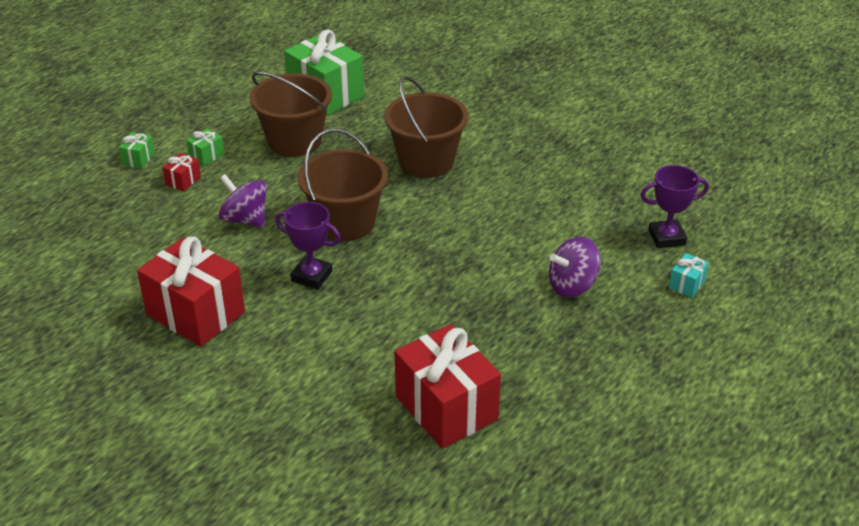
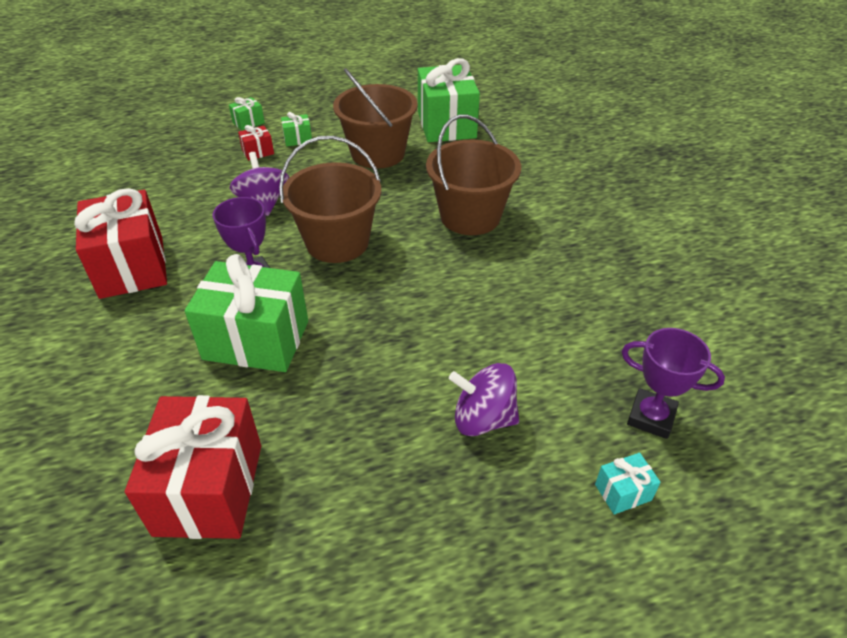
camera: 35 degrees right, 5 degrees up
(367, 314) = (256, 340): none -> green gift

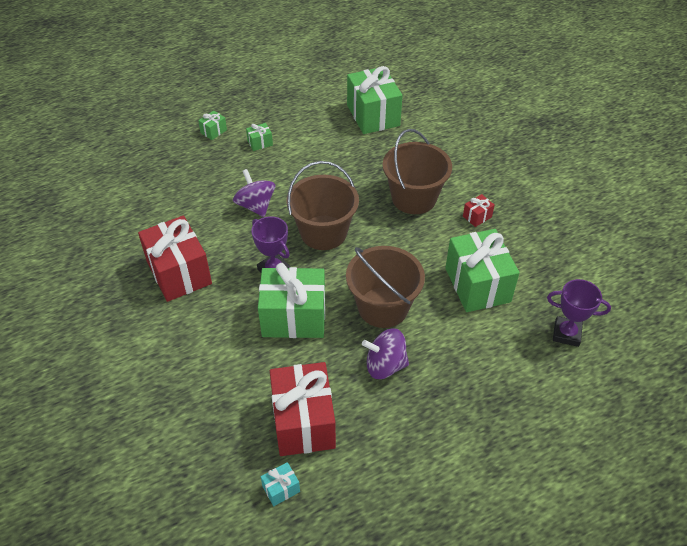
camera: 10 degrees left, 5 degrees up
(258, 152) = (232, 159): red gift -> red gift (477, 216)
(378, 153) = (328, 149): brown bucket -> brown bucket (383, 307)
(483, 419) = (462, 350): purple spinning top -> purple spinning top (385, 365)
(529, 331) = (477, 285): none -> green gift
(623, 492) = (557, 384): turquoise gift -> turquoise gift (281, 489)

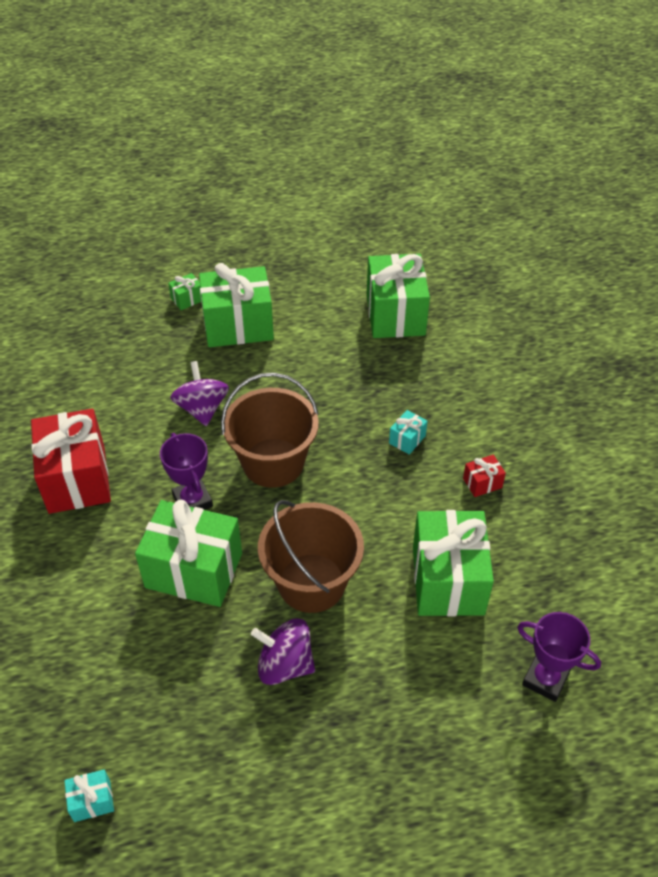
camera: 15 degrees right, 0 degrees up
(260, 143) = (238, 325): green gift -> green gift, size x2.38
(303, 422) = (153, 716): red gift -> none
(414, 198) = (407, 439): brown bucket -> turquoise gift

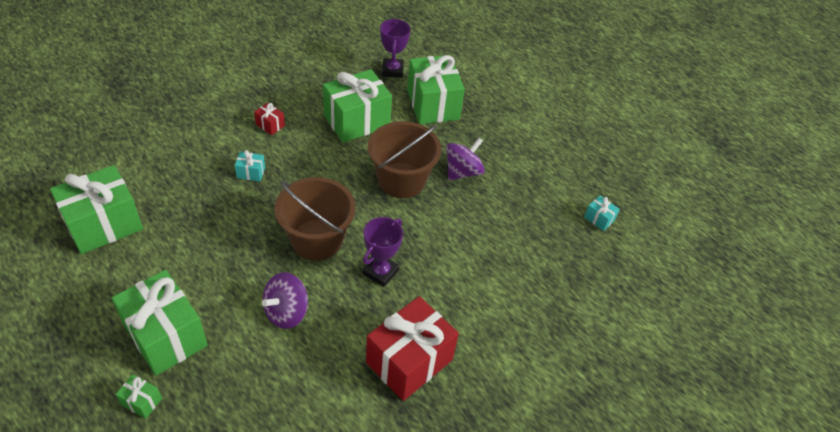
camera: 125 degrees left, 0 degrees up
(194, 570) = (435, 243): green gift -> green gift (433, 104)
(285, 664) = (462, 171): purple spinning top -> purple spinning top turned 120 degrees counterclockwise

